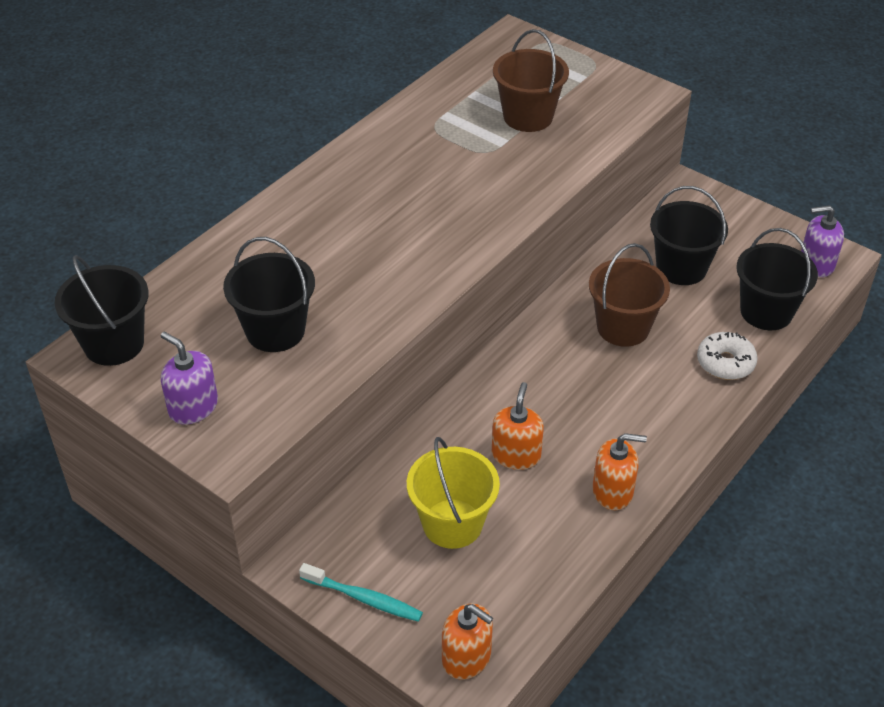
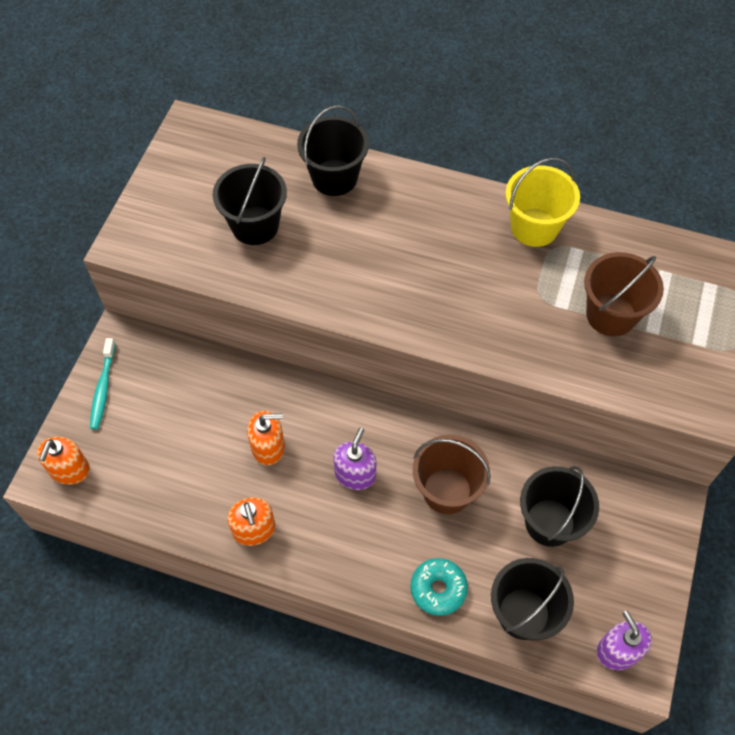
camera: 70 degrees right, 15 degrees up
(114, 344) = (207, 138): black bucket -> black bucket (334, 178)
(193, 407) = (162, 206): purple soap dispenser -> purple soap dispenser (355, 474)
(452, 523) = (186, 423): yellow bucket -> yellow bucket (534, 227)
(725, 363) = (438, 589): white donut -> turquoise donut

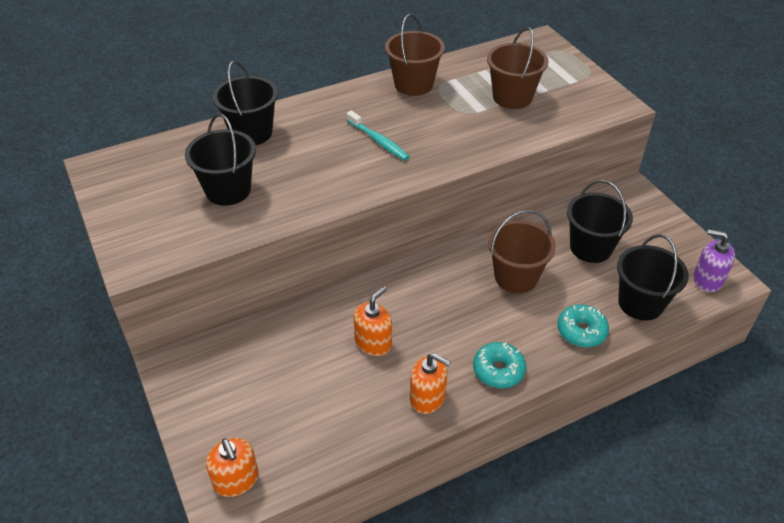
camera: 45 degrees left, 15 degrees down
(103, 388) = (196, 405): turquoise toothbrush -> turquoise toothbrush (378, 140)
(331, 558) = (498, 370): none -> turquoise donut
(355, 474) = (450, 312): purple soap dispenser -> none
(534, 227) = (413, 84): yellow bucket -> brown bucket

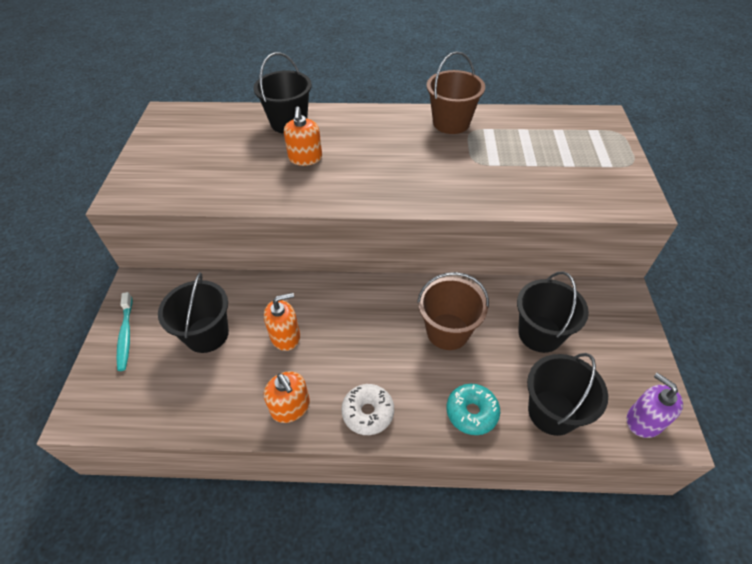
camera: 30 degrees right, 5 degrees up
(228, 190) = (233, 162): black bucket -> black bucket (207, 334)
(236, 480) = (102, 401): orange soap dispenser -> orange soap dispenser (305, 158)
(378, 140) = (381, 162): turquoise toothbrush -> turquoise toothbrush (126, 335)
(498, 370) = (368, 412): turquoise donut -> white donut
(512, 97) = (533, 161): brown bucket -> none

